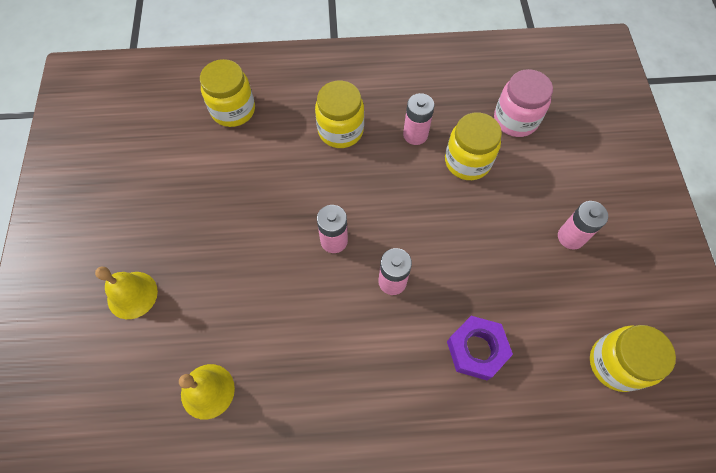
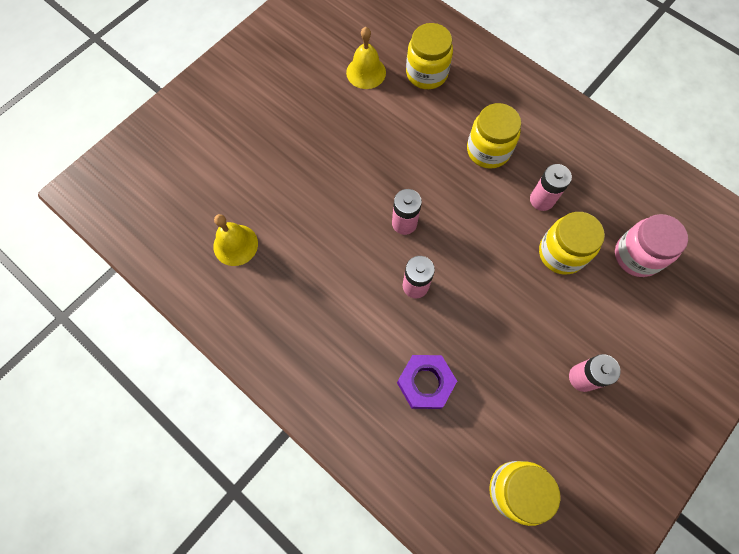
camera: 45 degrees right, 5 degrees up
(132, 295) = (248, 146): yellow bell -> yellow bell (366, 72)

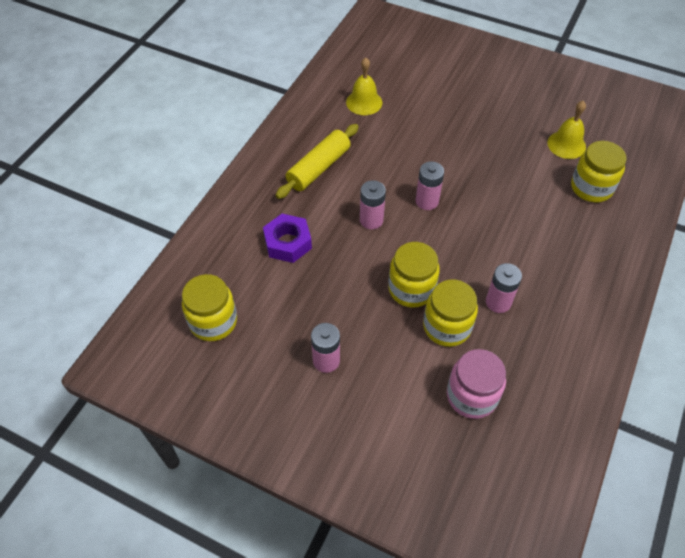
camera: 75 degrees right, 15 degrees down
(324, 322) = (318, 168): none -> yellow rolling pin
(488, 150) = (531, 250): yellow jar -> yellow jar (411, 289)

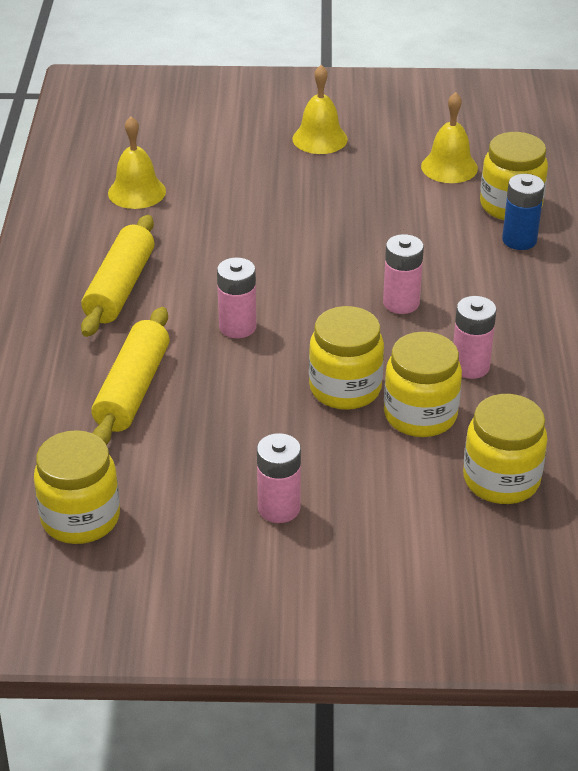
camera: 25 degrees left, 15 degrees down
(288, 243) = (132, 390): purple nut -> yellow rolling pin
(427, 201) = (302, 282): pink battery -> pink battery (401, 303)
(471, 396) = (501, 480): pink jar -> yellow jar
(494, 97) = (320, 139): none -> yellow bell
(582, 216) = (519, 240): none -> blue battery

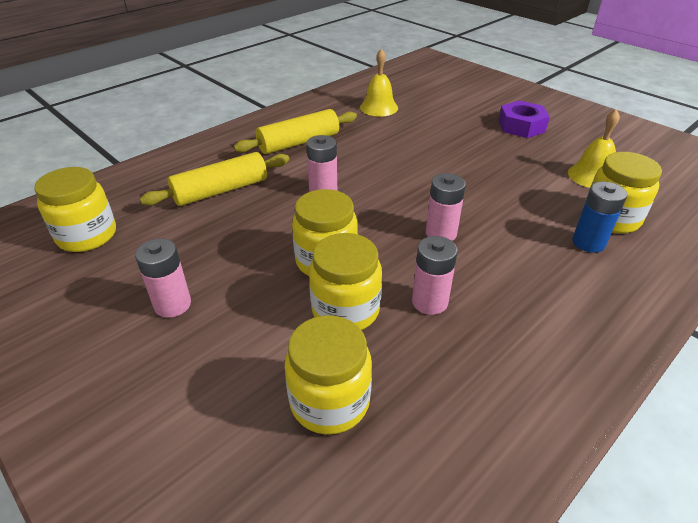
camera: 45 degrees right, 0 degrees up
(320, 139) = (521, 126): yellow bell -> purple nut

